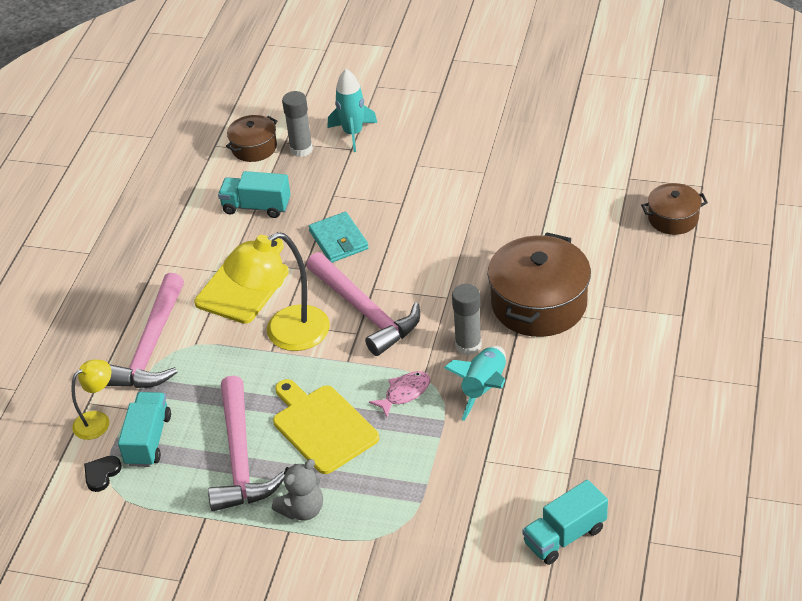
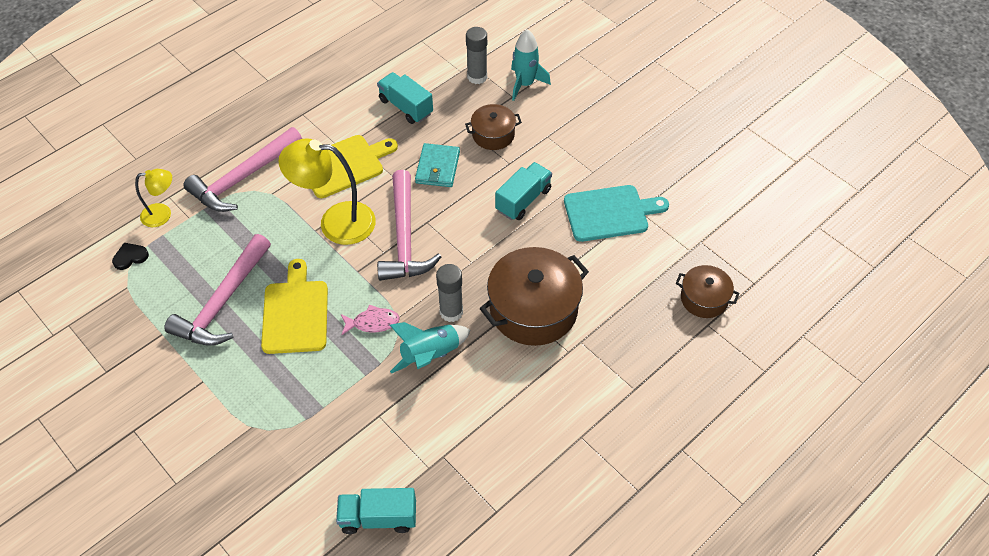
camera: 30 degrees right, 10 degrees up
(148, 440) = (179, 250): turquoise truck -> turquoise truck (523, 200)
(254, 147) = (446, 57): brown pot -> brown pot (493, 135)
(302, 509) = (226, 370): grey teddy bear -> none
(531, 196) = (610, 213): none -> turquoise cutting board

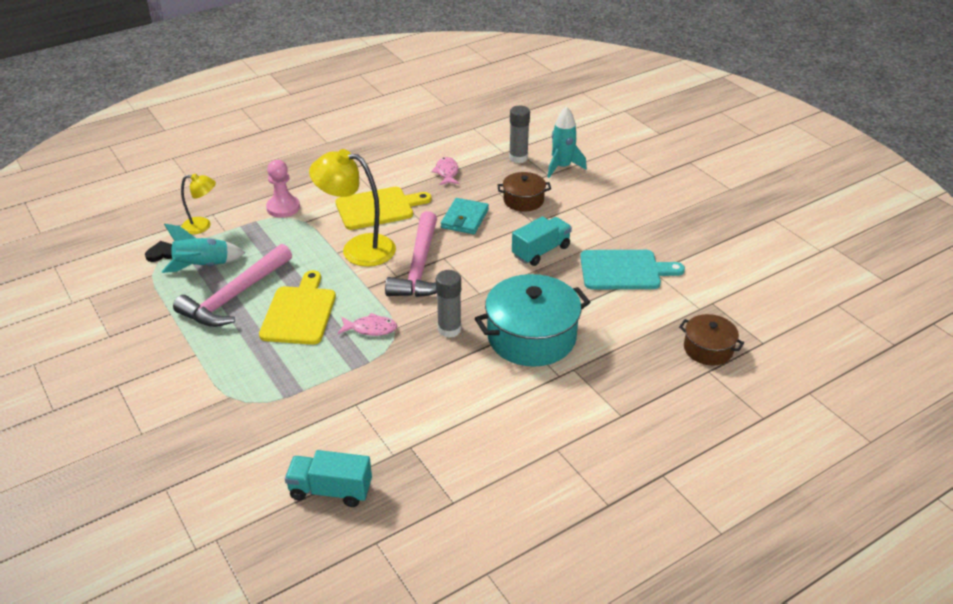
camera: 10 degrees right, 15 degrees down
(243, 178) = (283, 208): pink hammer -> pink pawn
(406, 107) = (446, 172): turquoise truck -> pink fish
(430, 355) = (420, 361): turquoise rocket -> turquoise rocket (203, 266)
(533, 309) = (531, 337): brown pot -> turquoise pot

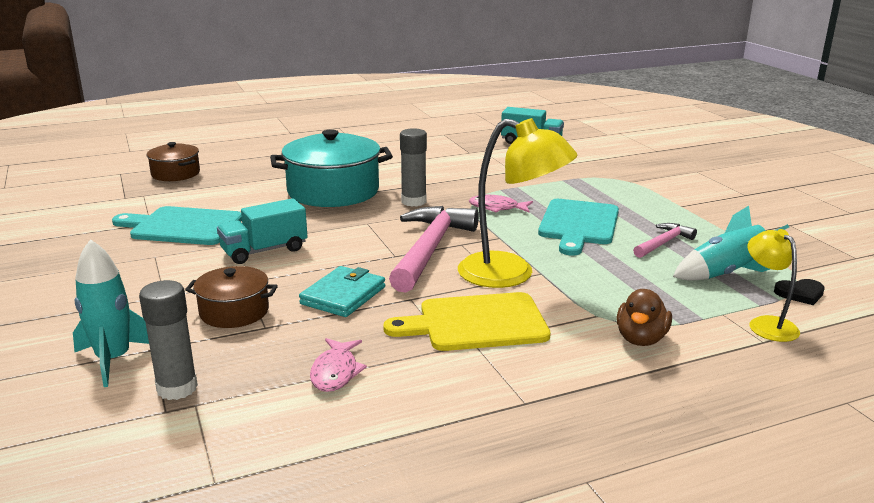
camera: 170 degrees left, 15 degrees down
(202, 226) = (766, 324): yellow lamp -> yellow lamp turned 60 degrees clockwise
(235, 296) = (663, 243): pink hammer -> pink hammer, size x0.51
(283, 208) = (641, 339): pink pawn -> brown duck
(299, 312) = (578, 224): yellow cutting board -> turquoise cutting board

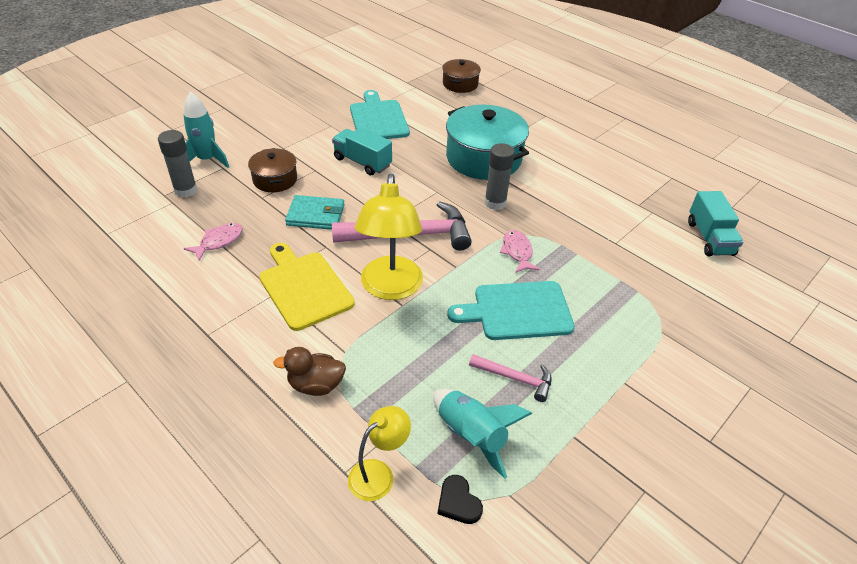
camera: 65 degrees right, 20 degrees up
(335, 372) = (219, 241): pink fish -> pink fish turned 150 degrees clockwise

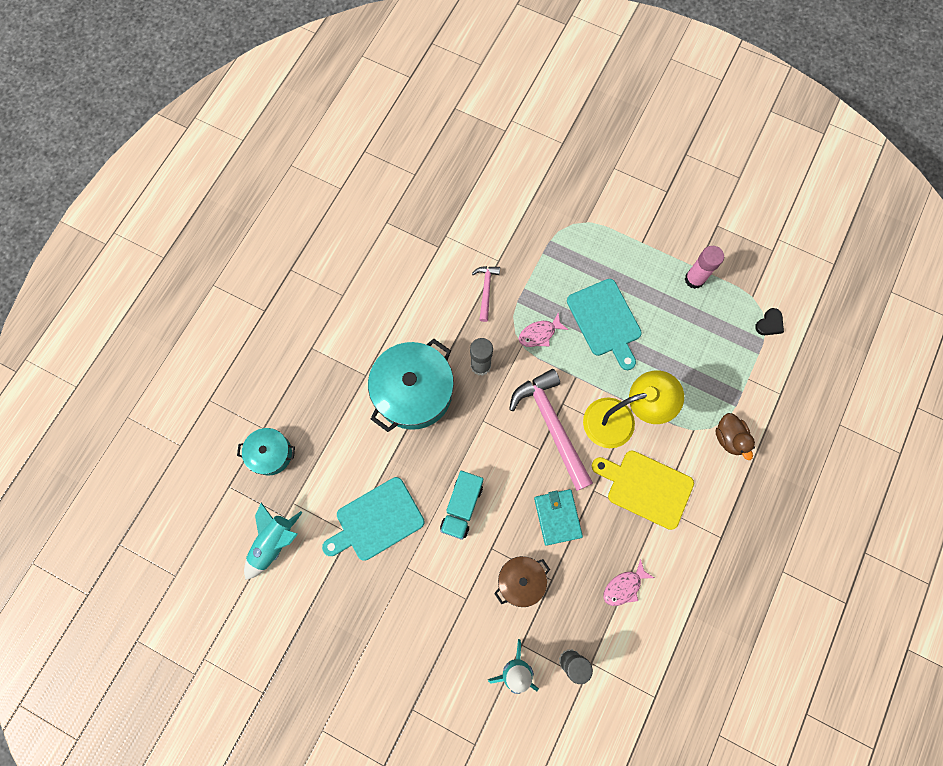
camera: 105 degrees left, 30 degrees up
(219, 241) = (624, 586): pink fish -> pink fish turned 60 degrees counterclockwise
(304, 287) = (646, 487): yellow cutting board -> yellow cutting board turned 75 degrees clockwise
(378, 473) = (772, 374): yellow lamp -> none
(460, 84) = (271, 454): brown pot -> turquoise pot
(471, 436) = (723, 327): turquoise rocket -> turquoise rocket (274, 542)
(515, 378) = (668, 310): pink hammer -> pink hammer (486, 290)
(555, 426) = (694, 279): none -> pink glue stick
(709, 238) = (465, 191): turquoise truck -> none

